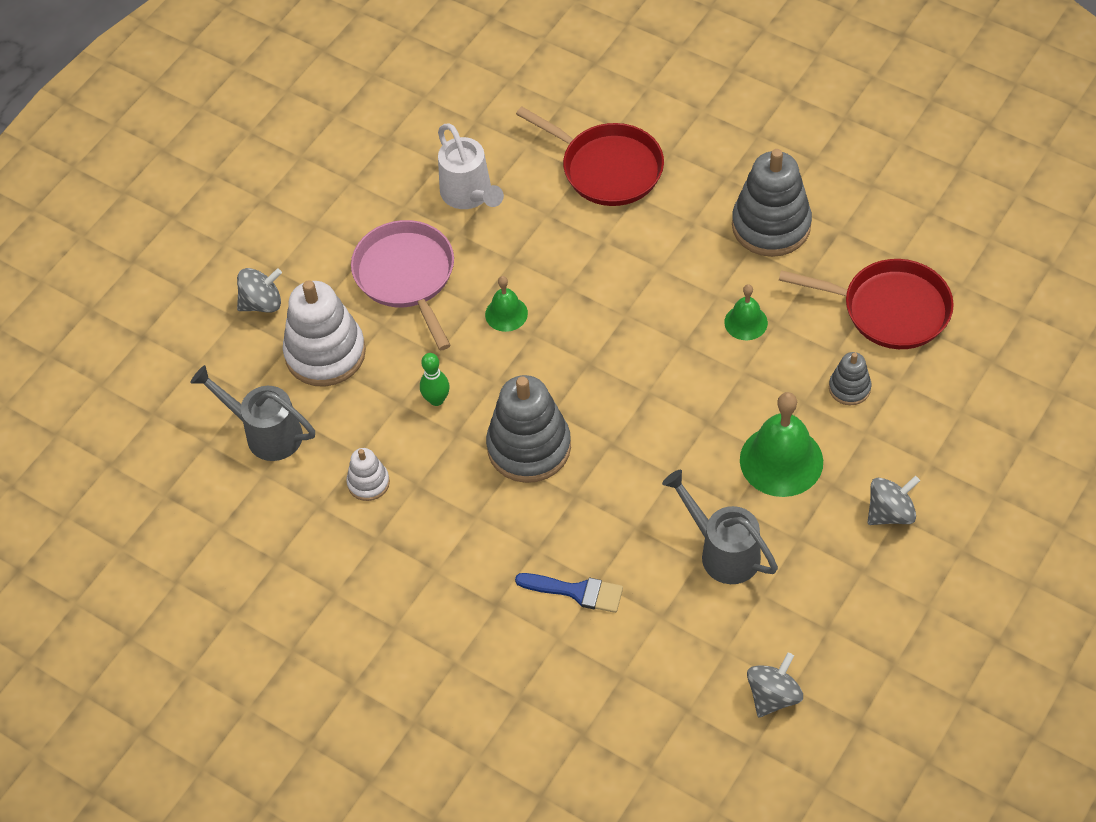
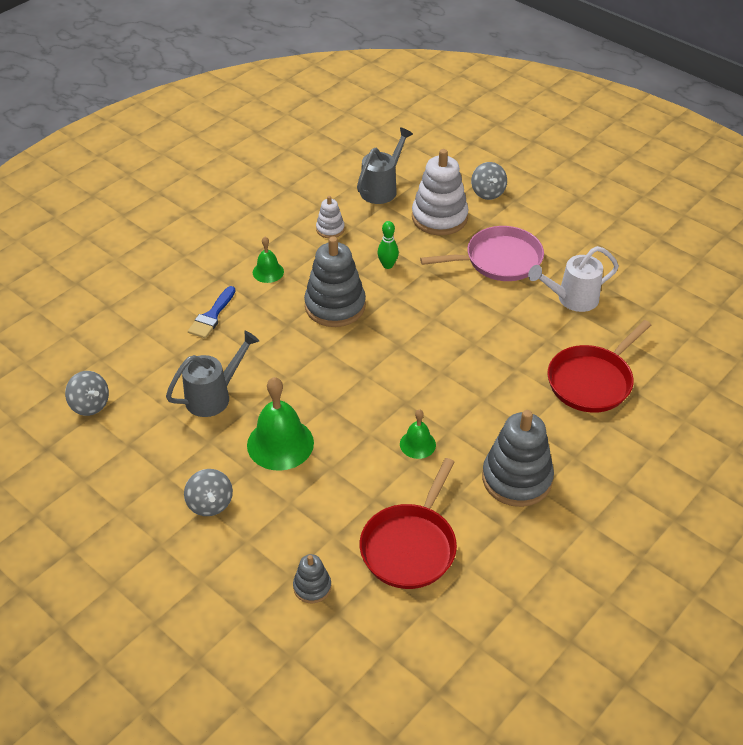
camera: 95 degrees right, 10 degrees down
(506, 314) = (455, 307): green bell -> green bell (268, 272)
(849, 388) = (336, 500): grey stacking toy -> grey stacking toy (312, 587)

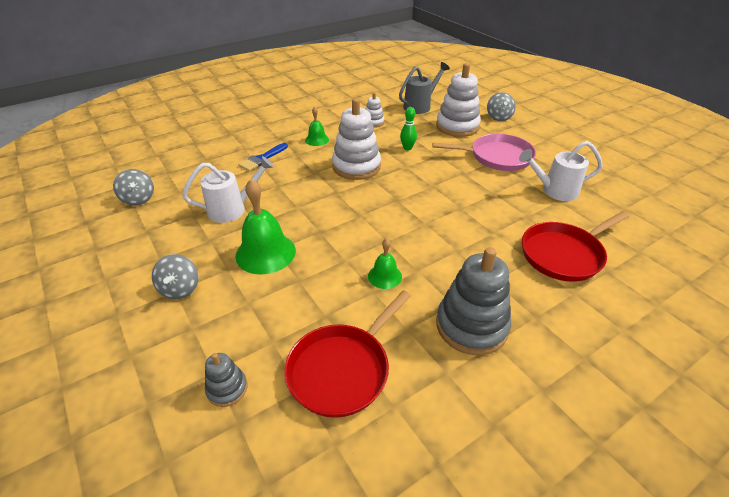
camera: 15 degrees right, 5 degrees down
(214, 396) = (232, 209): grey watering can -> white watering can
(335, 306) = (356, 166): grey stacking toy -> white stacking toy

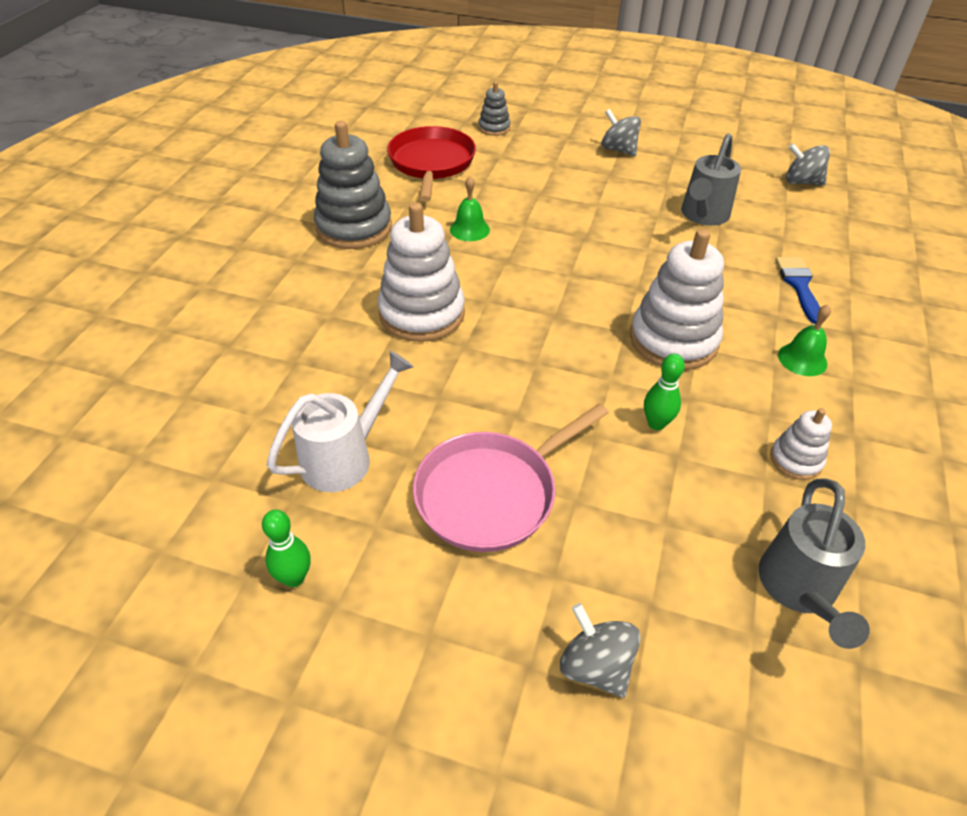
camera: 140 degrees right, 5 degrees up
(232, 209) = (703, 216): white watering can -> grey watering can
(265, 253) = (601, 198): green bell -> none
(457, 126) = (645, 554): white stacking toy -> white stacking toy (422, 313)
(564, 254) = (290, 342): red pan -> none
(592, 166) = (294, 578): none -> green bowling pin

